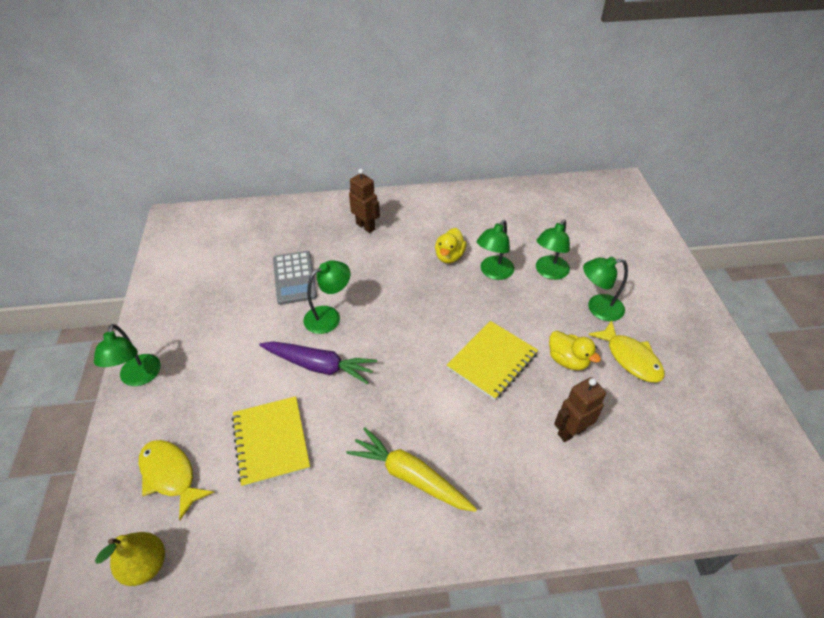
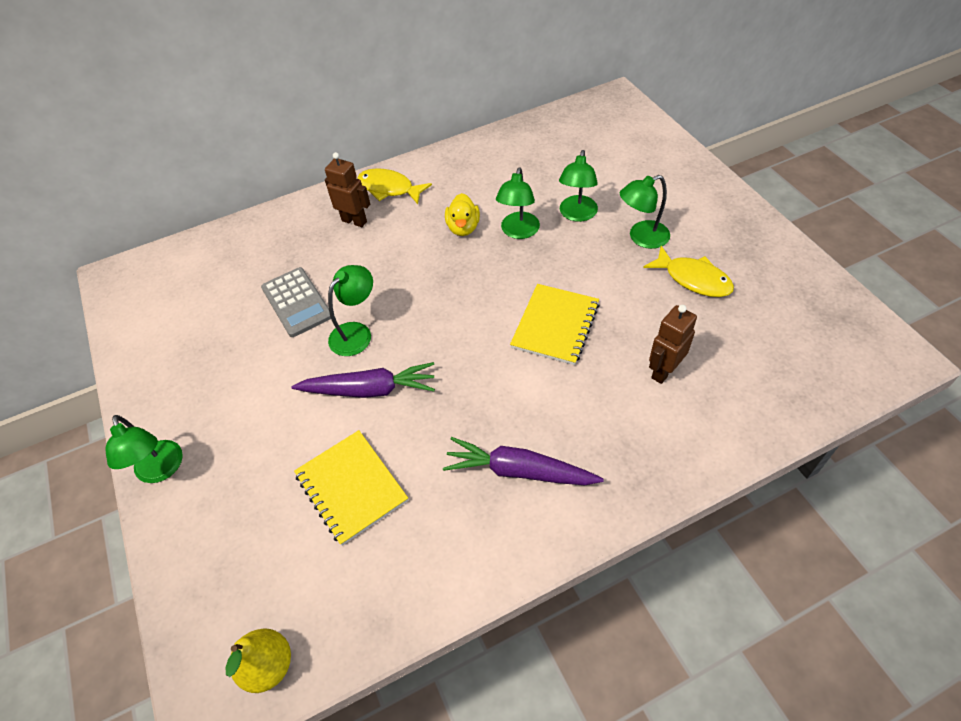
camera: 15 degrees left, 5 degrees up
(170, 475) = (251, 562): yellow fish -> yellow fish (389, 188)
(410, 476) = (519, 471): yellow carrot -> purple carrot
(567, 360) = (632, 300): yellow duck -> none

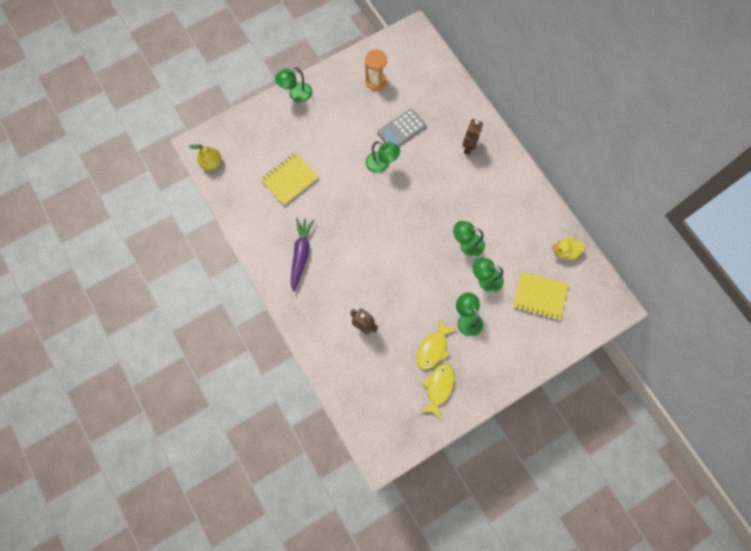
camera: 80 degrees right, 20 degrees up
(188, 335) = (376, 81): none -> orange hourglass
(369, 389) = (345, 178): purple carrot -> none
(389, 188) = (500, 163): yellow fish -> yellow fish (438, 387)
(463, 228) = (467, 211): yellow duck -> yellow duck (565, 251)
(555, 325) = (392, 269): yellow notebook -> yellow notebook (539, 296)

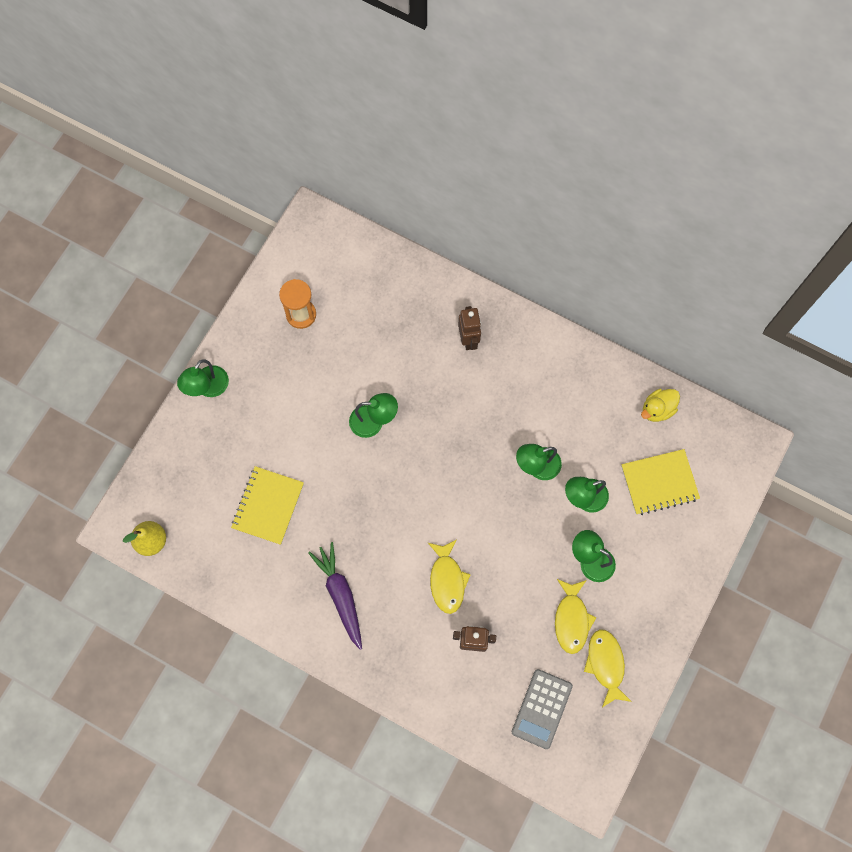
camera: 30 degrees left, 0 degrees up
(370, 281) = (447, 580): none -> yellow fish
(401, 130) = (371, 361): grey calculator -> grey calculator (542, 709)

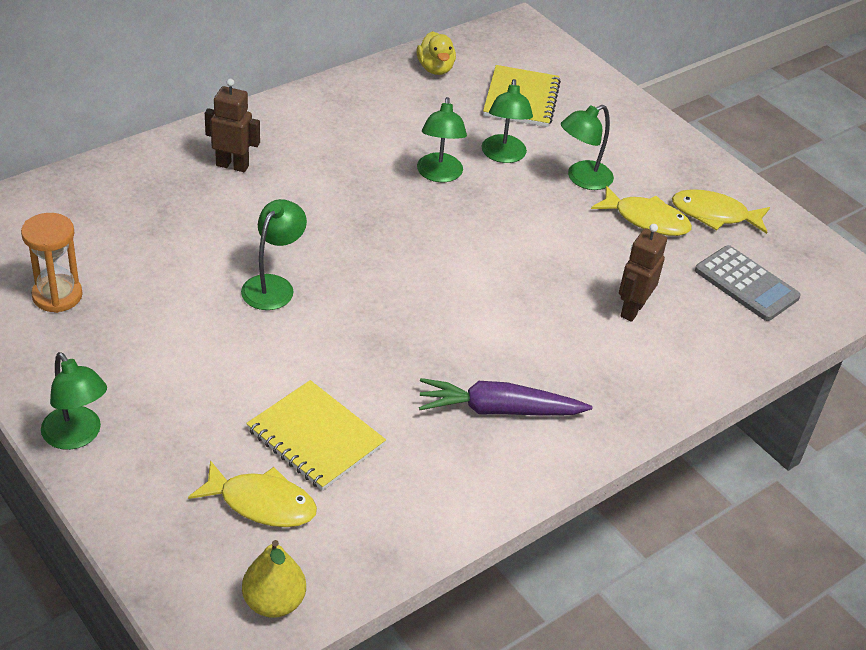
camera: 70 degrees left, 30 degrees down
(447, 580) = (538, 301): yellow fish -> yellow fish (262, 503)

